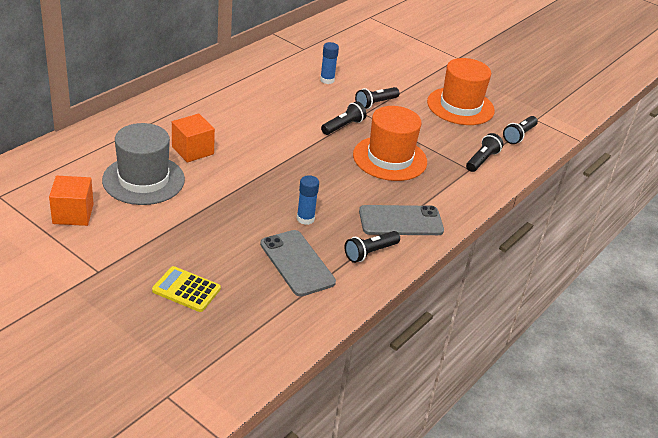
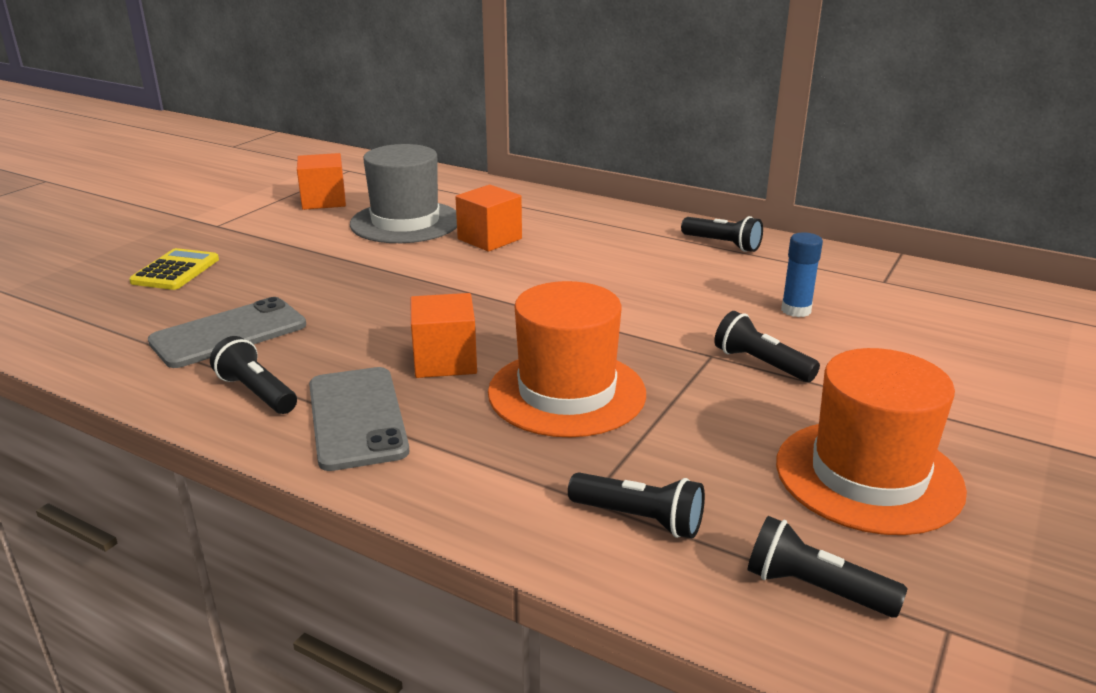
camera: 85 degrees right, 10 degrees down
(305, 219) = (344, 330): blue glue stick -> none
(343, 126) = (645, 338): black flashlight -> black flashlight (722, 244)
(351, 188) = (445, 361): none -> orange cube

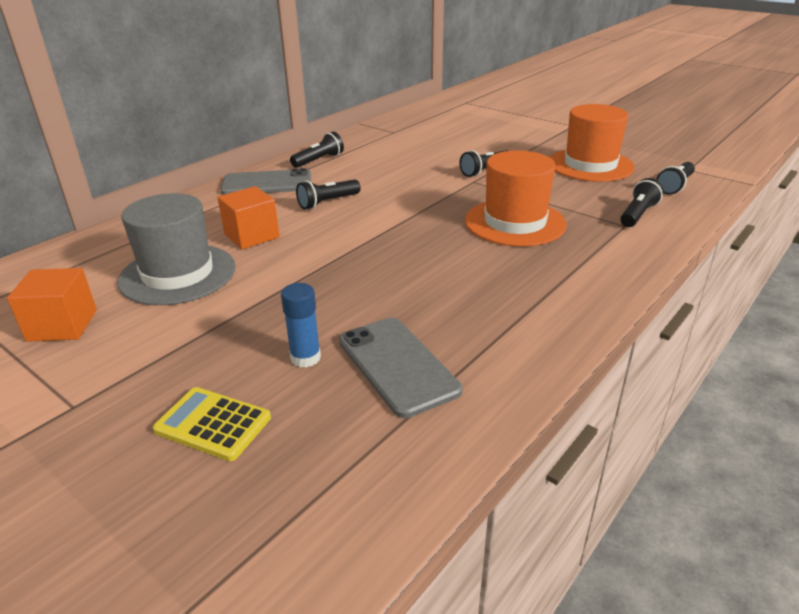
camera: 80 degrees left, 5 degrees up
(256, 393) = (511, 340): black flashlight -> black flashlight (328, 202)
(357, 418) = (547, 294): grey phone -> grey phone (267, 183)
(445, 361) = (468, 260): orange cube -> none
(796, 310) = (423, 155): blue glue stick -> blue glue stick (305, 358)

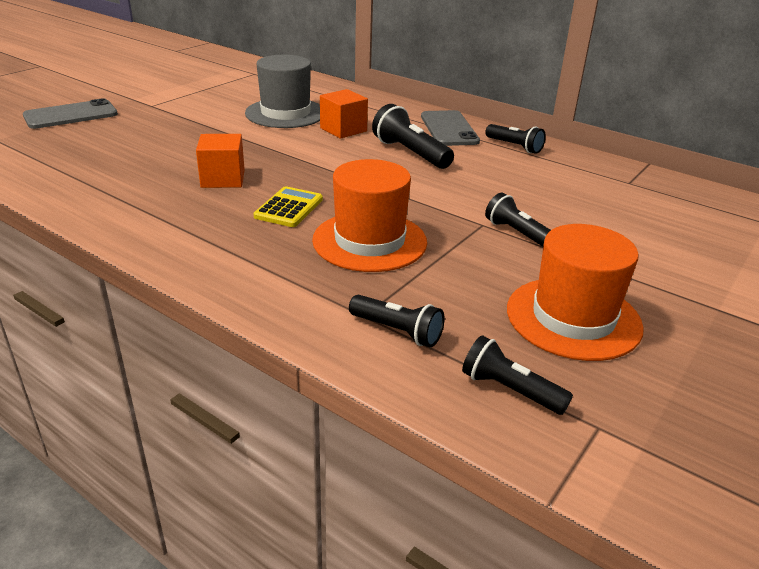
camera: 85 degrees right, 0 degrees up
(62, 325) = (231, 94): orange cube -> orange cube (223, 179)
(213, 424) = (115, 135): yellow calculator -> yellow calculator (289, 208)
(305, 358) = (166, 153): blue glue stick -> none
(328, 202) = (410, 153): black flashlight -> black flashlight, size x1.50
(397, 365) = (142, 180): grey phone -> grey phone (71, 115)

